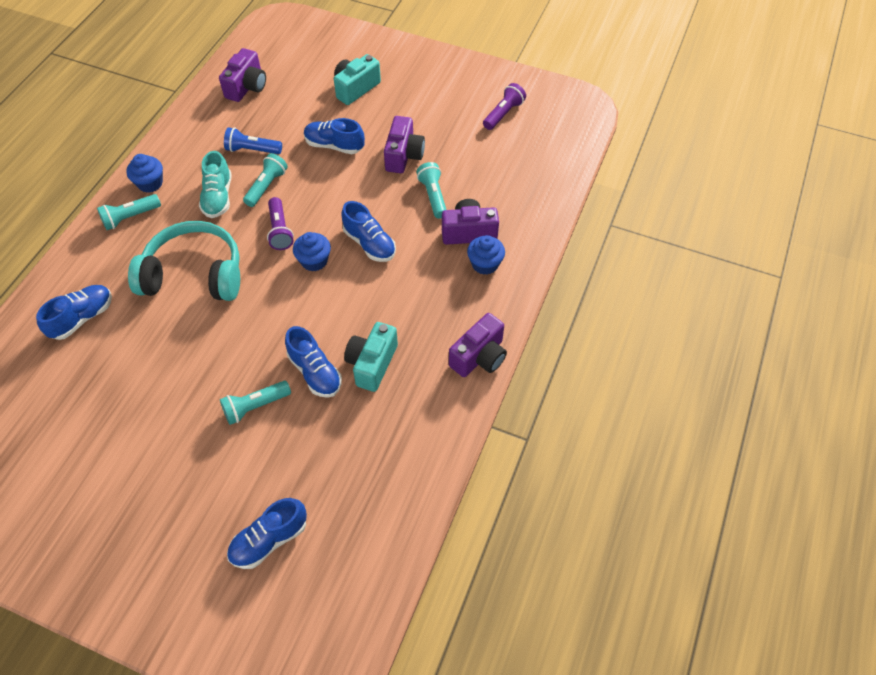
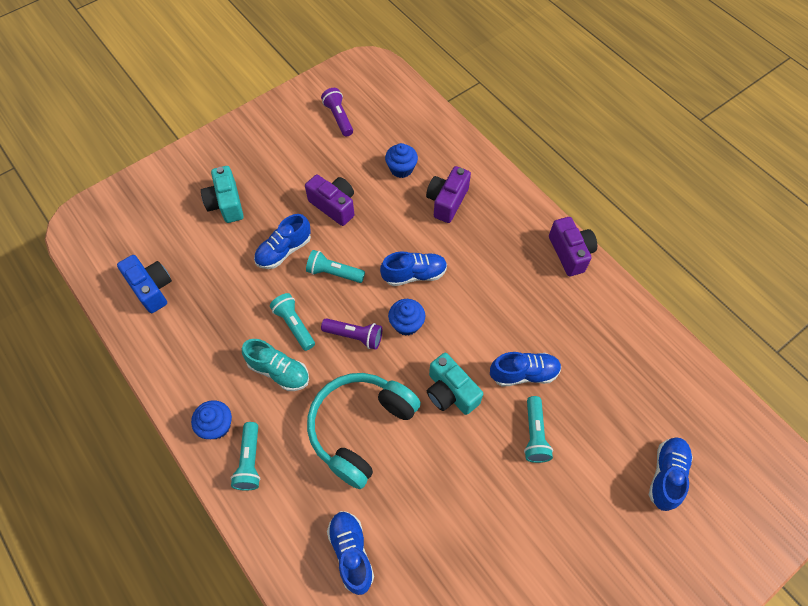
camera: 60 degrees left, 5 degrees up
(247, 87) = (151, 288): purple camera -> blue camera
(252, 150) = (240, 318): blue flashlight -> none
(269, 540) = (666, 475): blue shoe -> blue shoe turned 150 degrees counterclockwise
(372, 364) = (537, 328): turquoise camera -> turquoise camera (450, 392)
(433, 196) = (393, 207): turquoise flashlight -> turquoise flashlight (334, 273)
(485, 264) = (485, 206): blue cupcake -> blue cupcake (401, 169)

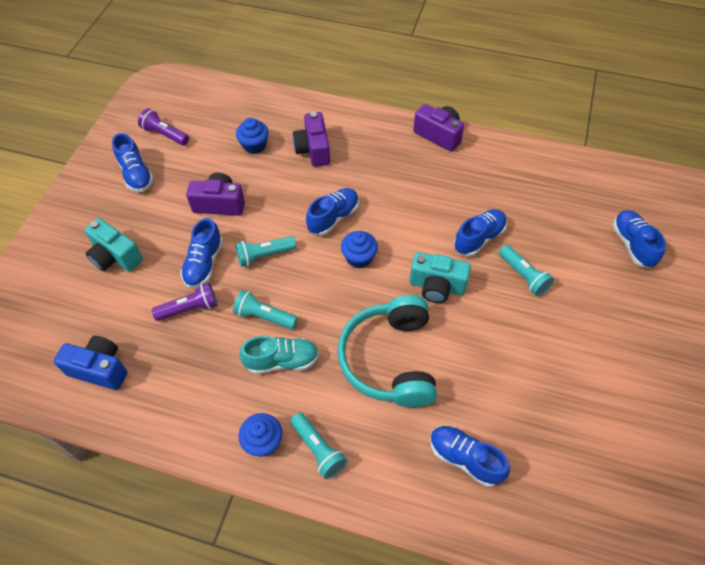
camera: 35 degrees left, 5 degrees down
(291, 141) = (136, 174): none -> blue shoe
(354, 336) = (324, 293): purple flashlight -> purple flashlight (190, 308)

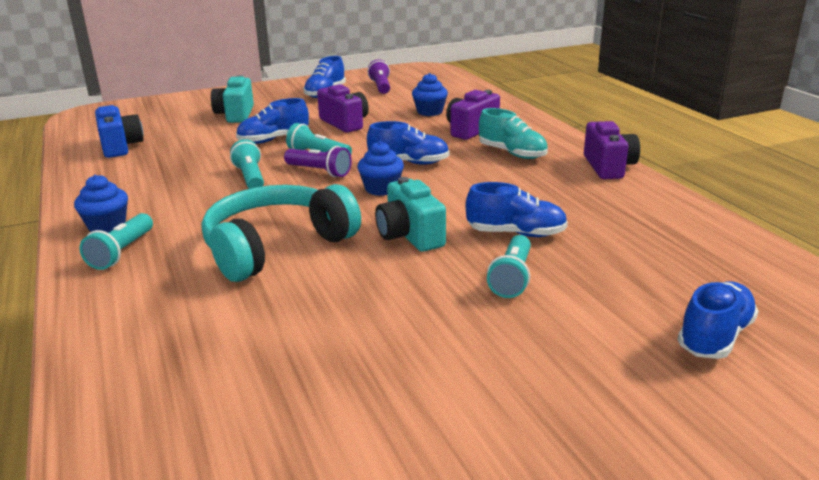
camera: 50 degrees right, 30 degrees down
(190, 308) = (219, 151): purple flashlight -> purple flashlight (319, 171)
(282, 361) = (209, 201): turquoise shoe -> turquoise shoe (512, 153)
(465, 458) = (190, 337): blue shoe -> none

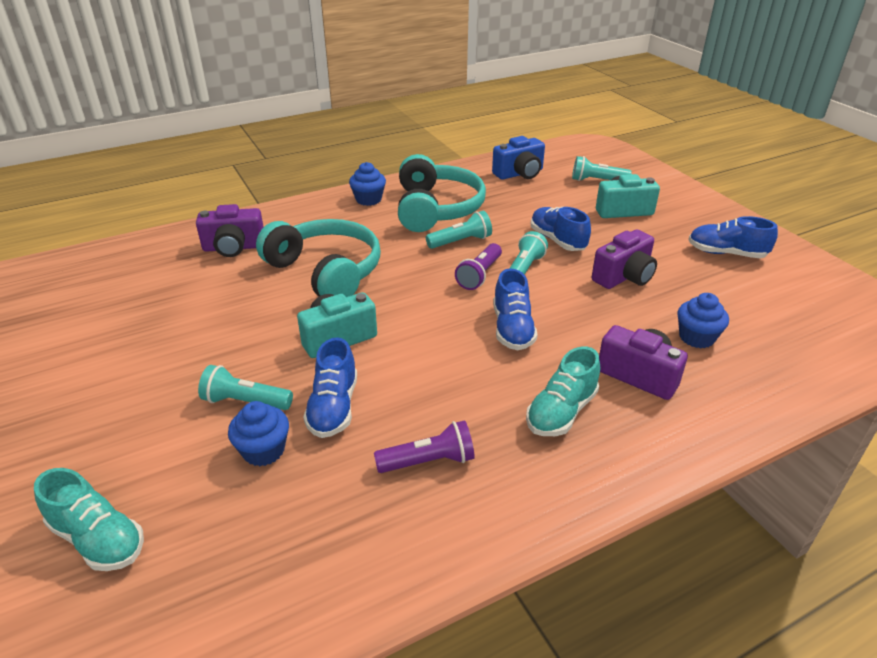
camera: 85 degrees right, 10 degrees up
(122, 252) = (326, 213): turquoise flashlight -> turquoise flashlight (597, 181)
(167, 187) = (436, 209): none -> turquoise headphones
(380, 87) = (781, 291): purple flashlight -> purple flashlight (428, 461)
(381, 189) = (441, 315): blue cupcake -> blue cupcake (263, 450)
(608, 167) = (532, 510): purple camera -> purple camera (234, 248)
(714, 337) = (98, 539): blue shoe -> turquoise shoe

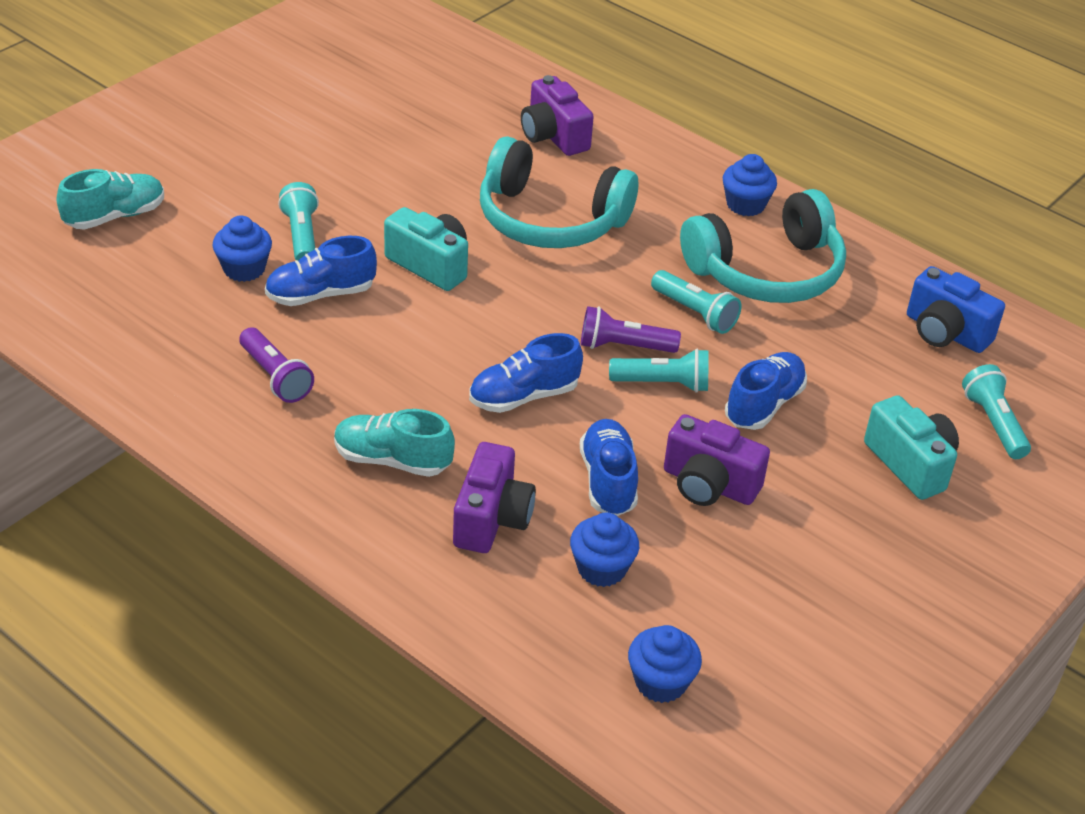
camera: 65 degrees right, 5 degrees up
(98, 539) = (115, 216): turquoise shoe -> turquoise shoe turned 135 degrees counterclockwise
(326, 271) = (550, 220): turquoise headphones -> turquoise headphones turned 90 degrees clockwise
(726, 253) = (855, 595): blue shoe -> blue shoe (608, 481)
(802, 339) = (660, 682): none -> blue cupcake

